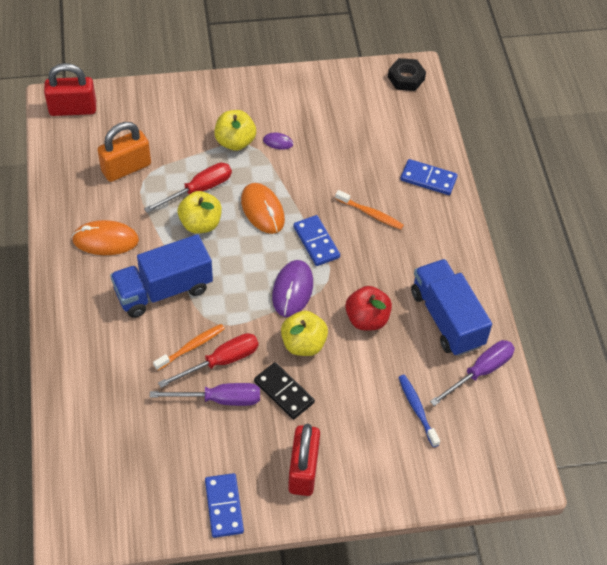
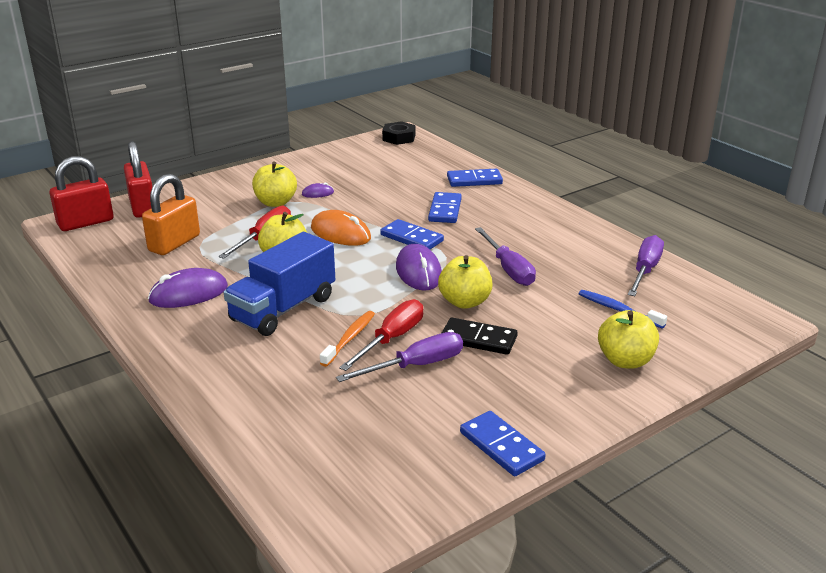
camera: 25 degrees left, 25 degrees down
(105, 240) = (189, 294): orange mouse -> purple mouse
(303, 470) = (556, 387): red padlock -> red padlock (142, 207)
(367, 319) = (508, 269): red apple -> purple screwdriver
(370, 214) = (445, 210): orange toothbrush -> blue domino
(375, 467) = (625, 361): none -> yellow apple
(447, 319) = (579, 249): blue truck -> none

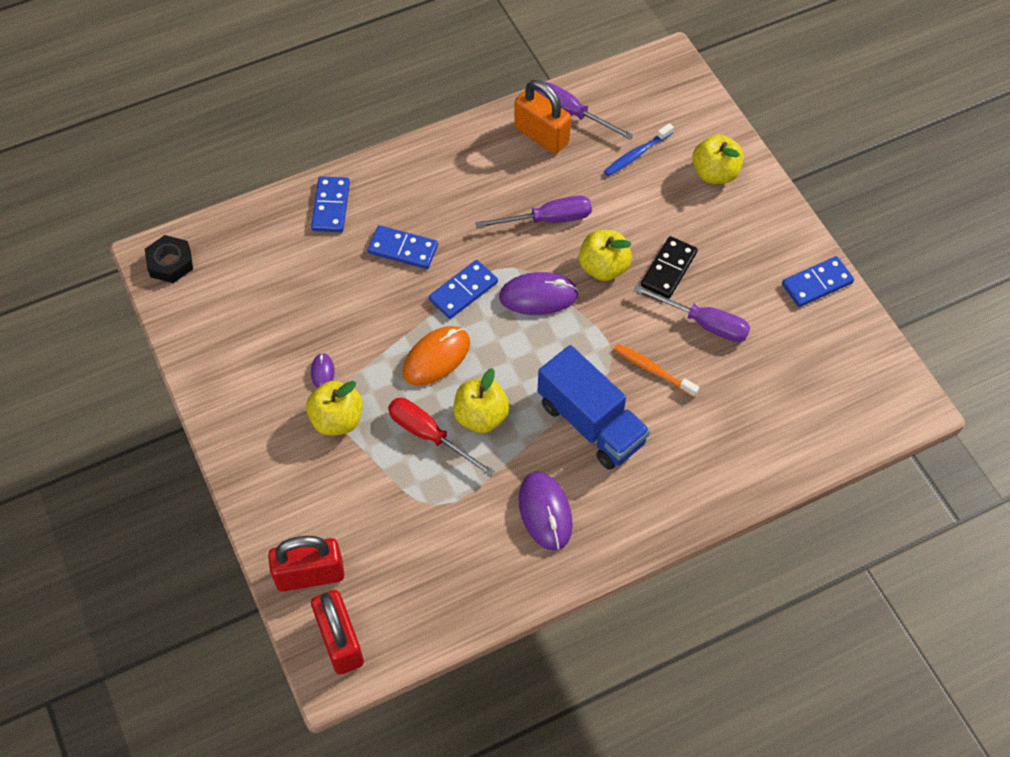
camera: 80 degrees left, 30 degrees up
(174, 243) = (423, 531): orange padlock -> orange padlock (541, 135)
(392, 339) = (658, 336): red screwdriver -> none
(416, 366) = (704, 323): purple screwdriver -> purple screwdriver turned 135 degrees clockwise

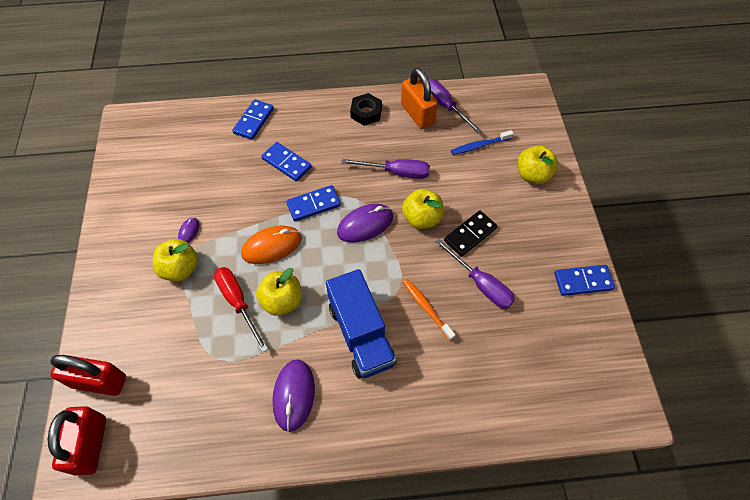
camera: 20 degrees right, 0 degrees up
(170, 263) = (133, 127): black nut -> black nut (366, 113)
(538, 296) = (365, 224): purple mouse -> purple mouse turned 45 degrees counterclockwise

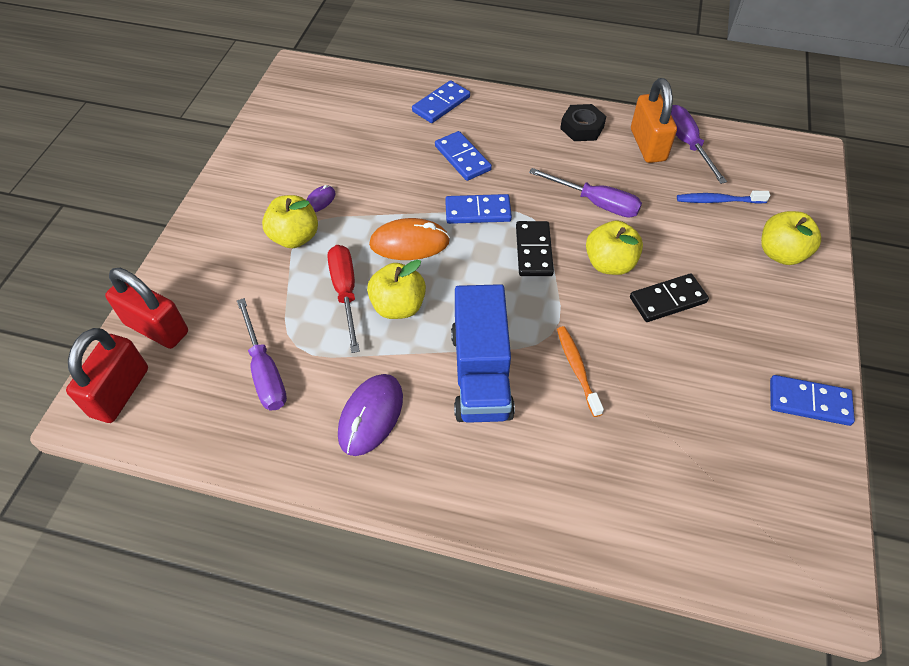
camera: 20 degrees right, 5 degrees down
(365, 224) = (533, 251): purple mouse -> black domino
(481, 284) = (661, 363): purple screwdriver -> purple screwdriver (265, 371)

